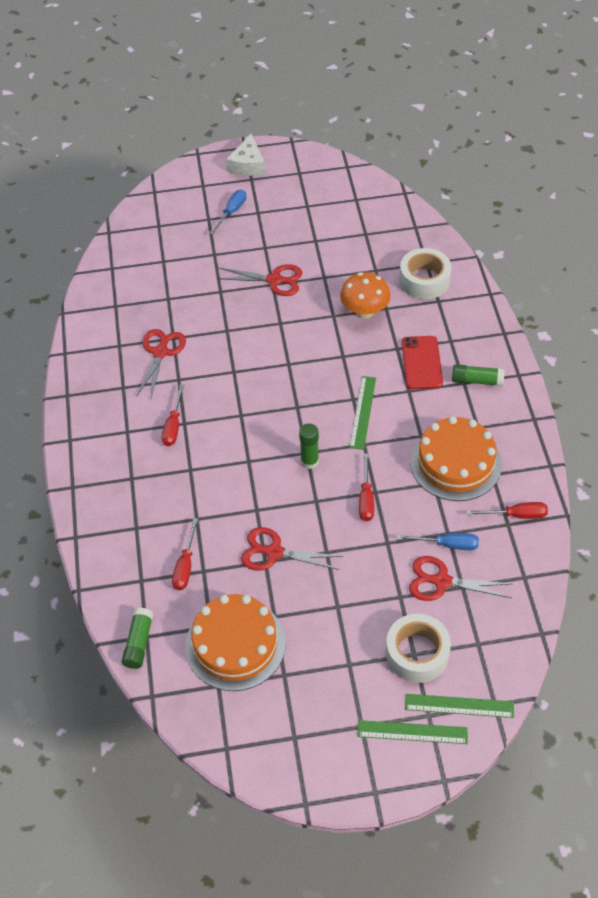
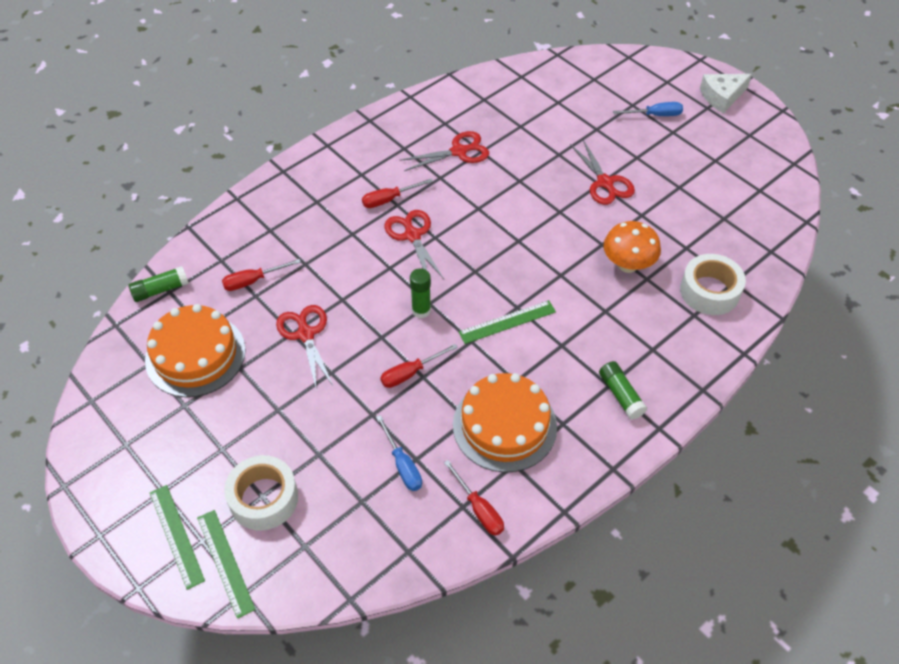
camera: 55 degrees right, 0 degrees up
(421, 363) = (604, 339): red phone -> none
(441, 581) = (356, 480): red scissors -> red scissors (412, 235)

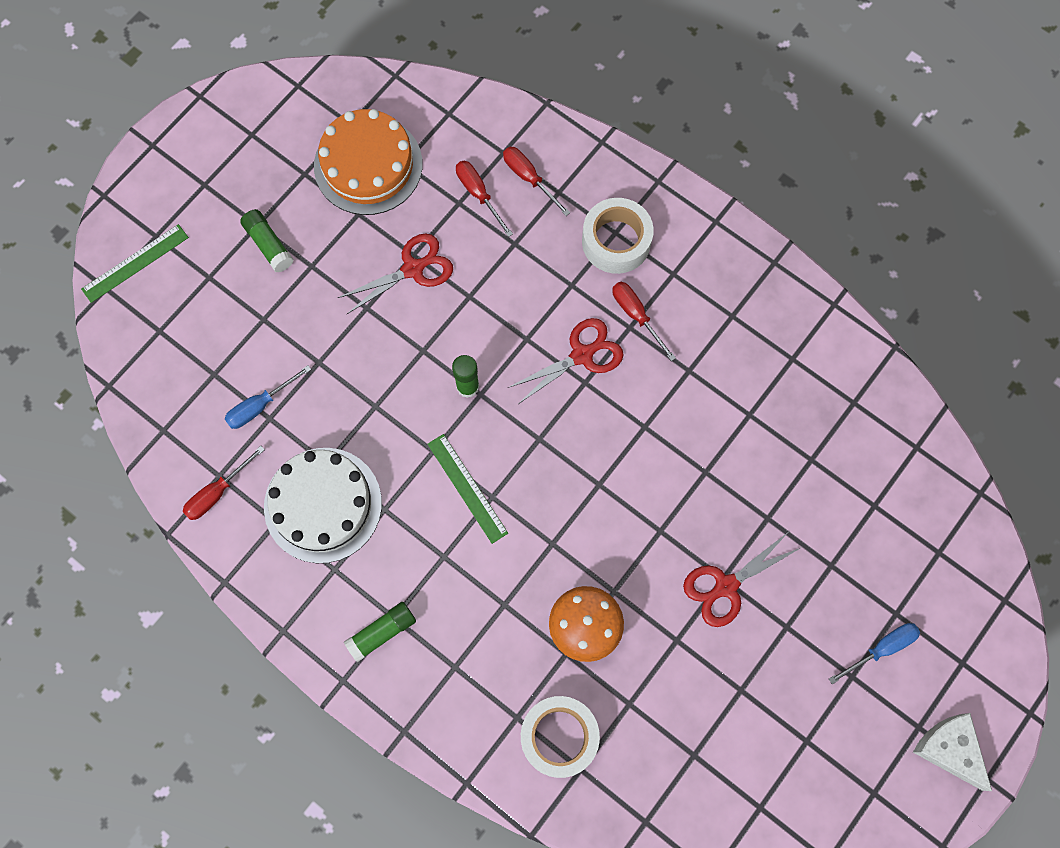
camera: 80 degrees right, 20 degrees up
(160, 290) = (449, 103): green glue stick -> green glue stick (268, 244)
(176, 535) = (158, 212): green ruler -> none
(264, 498) = (206, 279): white tape -> white tape (616, 241)
(410, 373) = (377, 391): red screwdriver -> red screwdriver (529, 178)
(459, 151) = (742, 386): red scissors -> none
(504, 425) = (323, 505): orange cake -> white cake
(655, 115) = (881, 648): blue screwdriver -> blue screwdriver turned 105 degrees counterclockwise

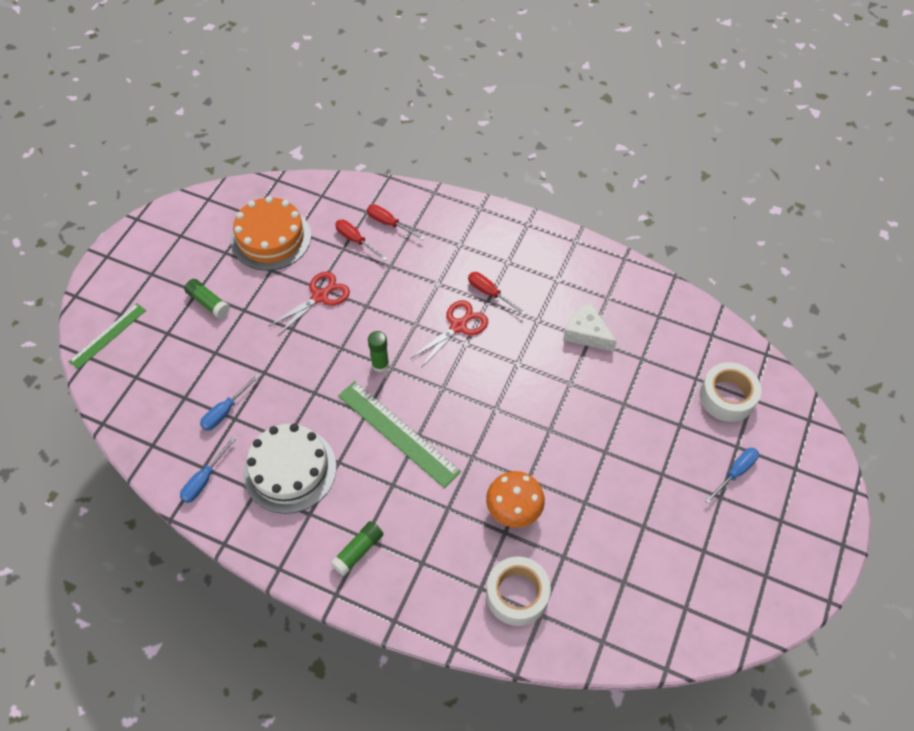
camera: 15 degrees left, 15 degrees down
(217, 492) = (204, 480): red screwdriver -> blue screwdriver
(467, 488) = (398, 433): green ruler -> green ruler, size x1.59
(616, 241) = (461, 250): white tape -> white tape (727, 397)
(725, 586) = (609, 456): red scissors -> none
(949, 749) = (808, 530): white cheese -> white cheese (586, 333)

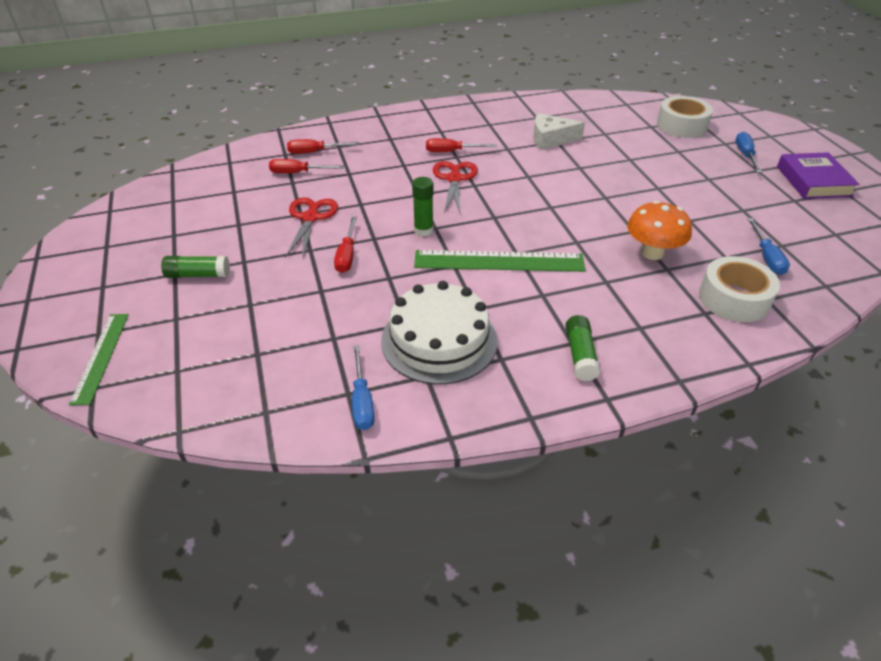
camera: 40 degrees left, 15 degrees down
(225, 411) = (317, 338): blue screwdriver -> blue screwdriver (766, 257)
(271, 238) = (212, 205): orange cake -> none
(308, 352) = (347, 255): none -> red screwdriver
(753, 545) = (813, 181): none -> purple book

